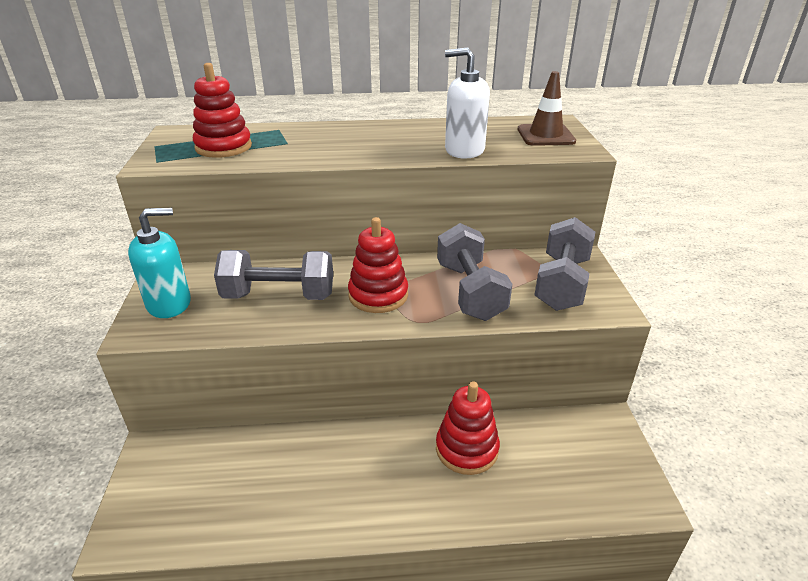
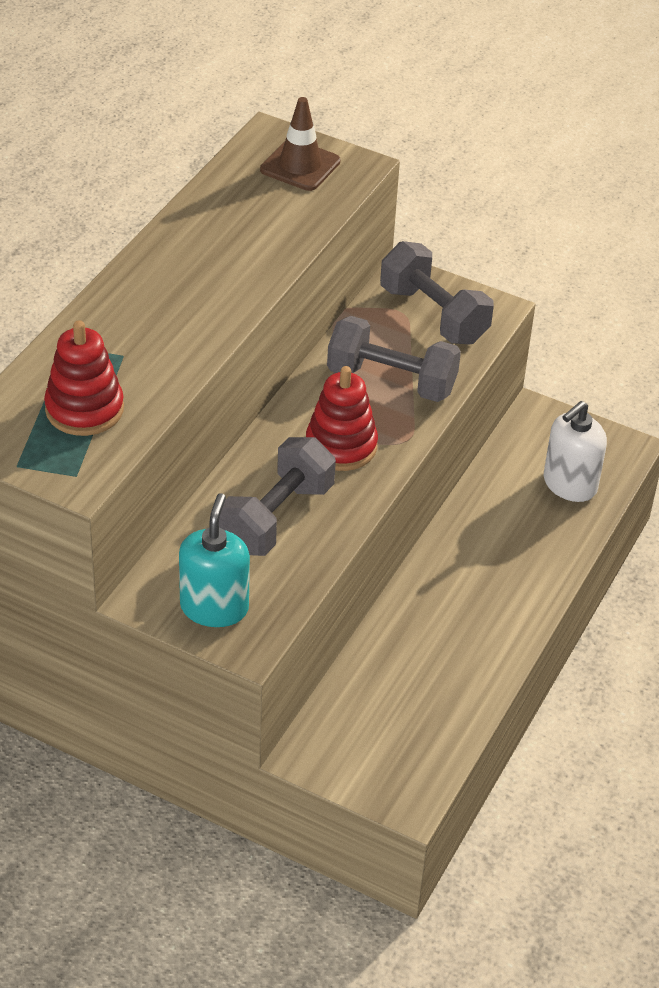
camera: 60 degrees left, 10 degrees up
(464, 150) = (281, 239): white soap dispenser -> white soap dispenser (569, 484)
(466, 449) = (492, 523): red stacking toy -> none

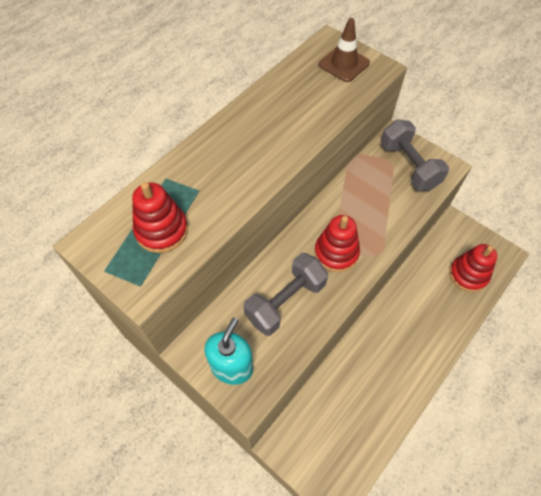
camera: 15 degrees right, 15 degrees up
(391, 381) = (375, 209): grey dumbbell -> none
(569, 484) = (468, 275): white soap dispenser -> red stacking toy

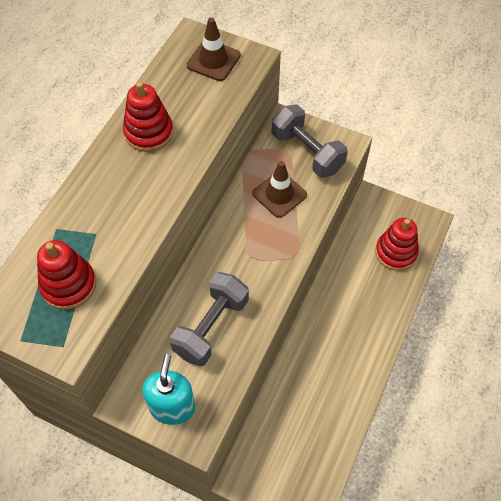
camera: 15 degrees left, 0 degrees up
(336, 253) = (252, 263): red stacking toy -> red stacking toy (149, 132)
(375, 197) = (279, 194): none -> brown traffic cone

